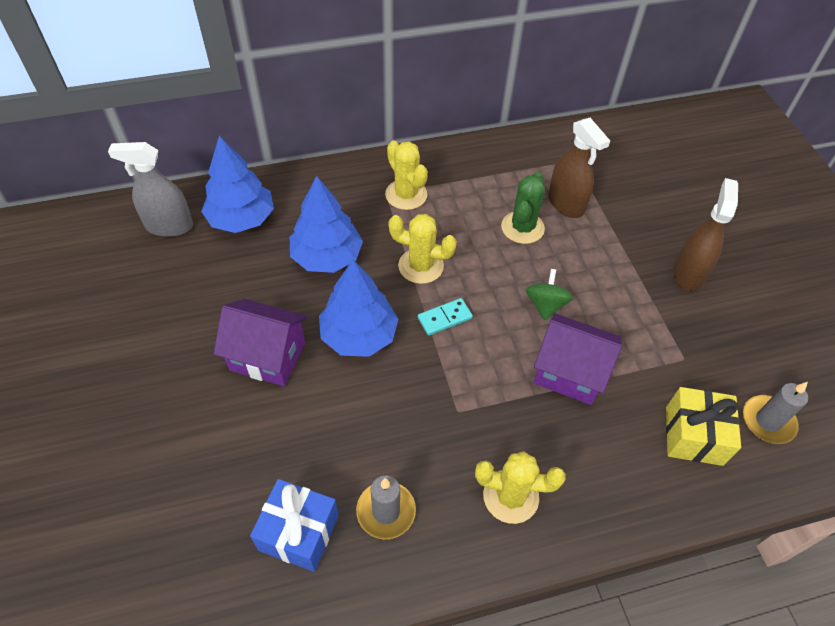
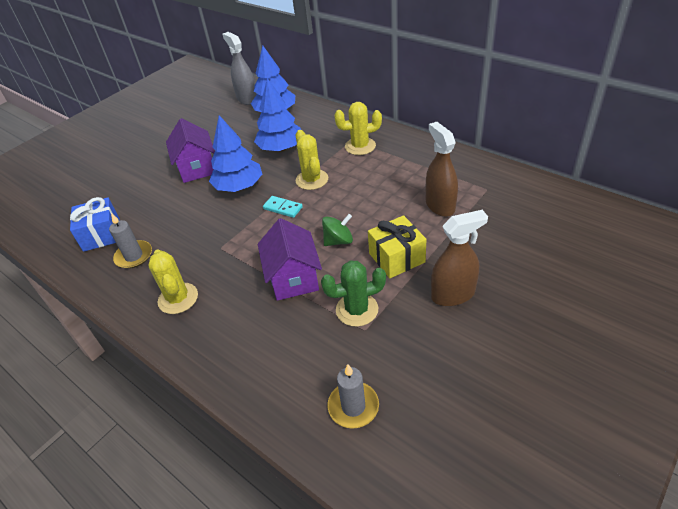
camera: 60 degrees right, 10 degrees down
(406, 195) = (360, 146): yellow cactus -> yellow cactus turned 60 degrees clockwise
(522, 228) = (392, 199): green cactus -> green cactus (357, 310)
(566, 204) = (440, 205): brown spray bottle -> brown spray bottle turned 135 degrees clockwise
(693, 435) = (298, 366): yellow gift -> yellow gift (396, 258)

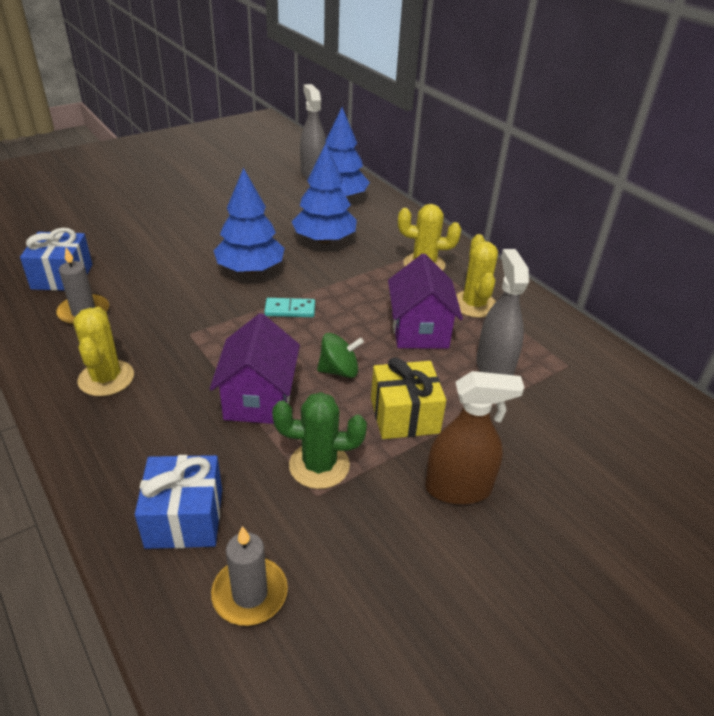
camera: 10 degrees right, 5 degrees down
(197, 168) = (212, 234): purple house -> purple house (419, 330)
(283, 208) = (290, 310): turquoise domino -> turquoise domino turned 45 degrees counterclockwise
(285, 374) = (184, 518): none -> blue gift
(312, 180) = (343, 287): yellow cactus -> yellow cactus (474, 304)
(440, 205) = (494, 367): brown spray bottle -> grey spray bottle

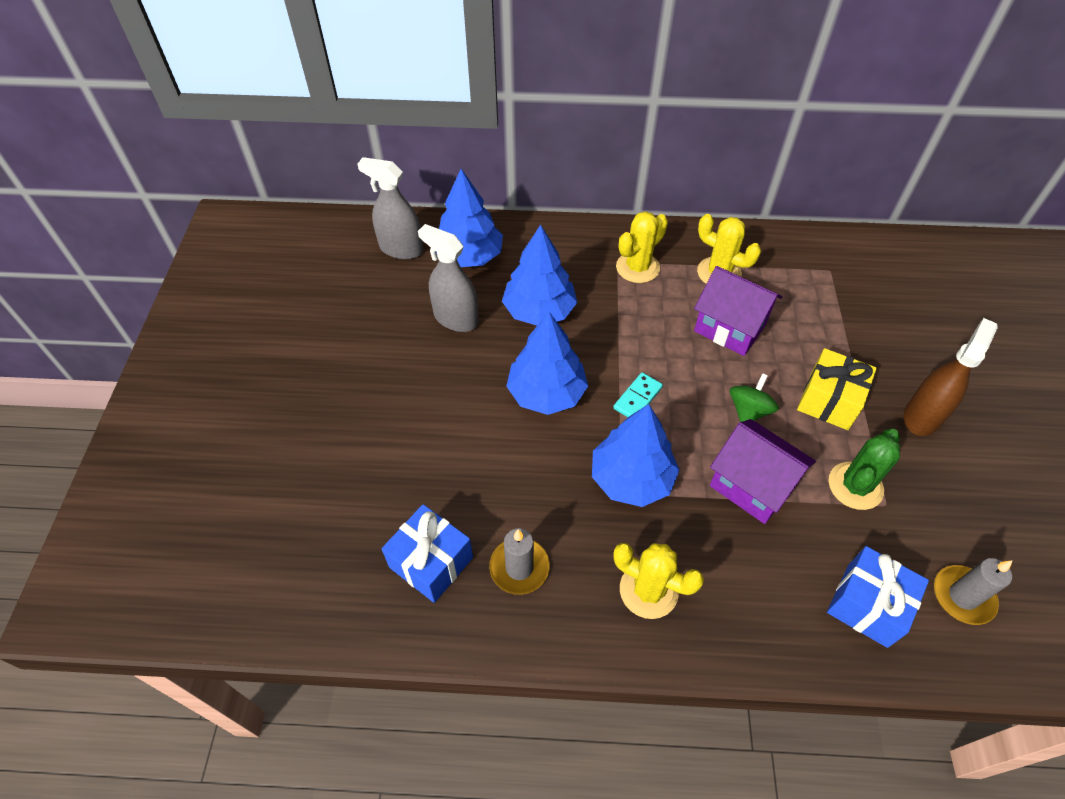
camera: 50 degrees left, 15 degrees up
(207, 333) = (631, 478): none -> blue tree
(494, 367) = (805, 312): grey spray bottle -> grey spray bottle (455, 318)

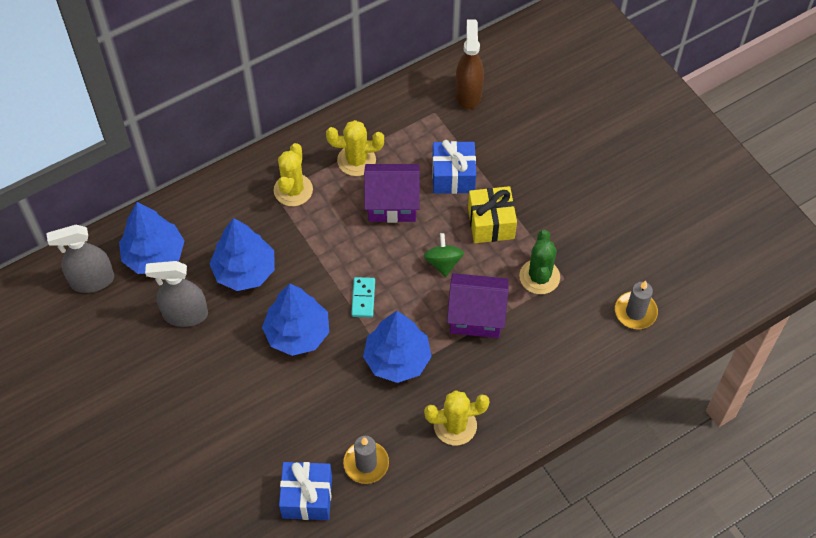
camera: 35 degrees left, 5 degrees up
(867, 605) = (585, 352): blue gift -> blue gift (453, 176)
(922, 416) = (555, 200): brown spray bottle -> brown spray bottle (468, 93)

